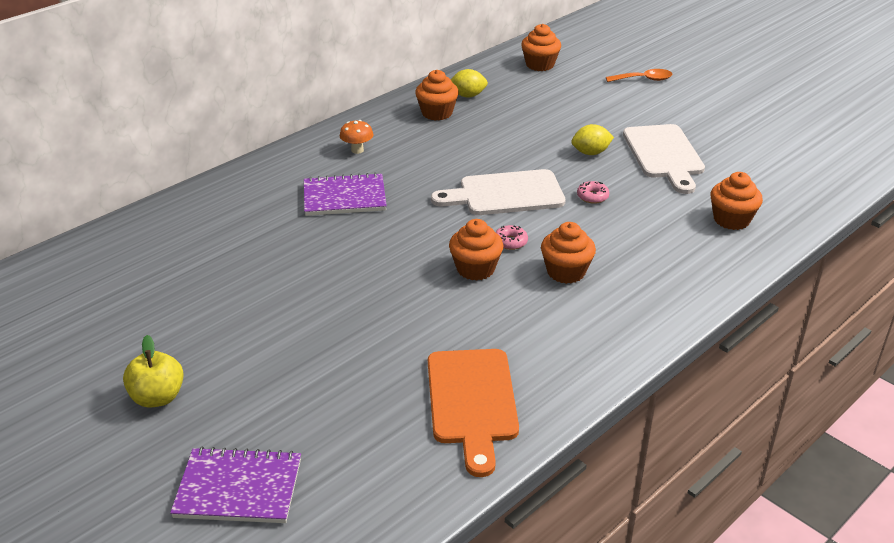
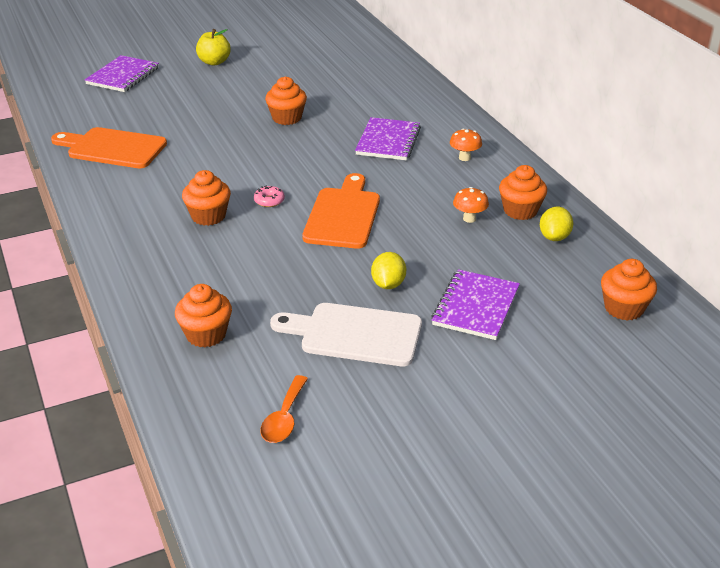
camera: 110 degrees right, 0 degrees up
(466, 133) = (469, 219): none -> orange mushroom
(475, 269) = (247, 178): orange cupcake -> orange cupcake (287, 118)
(505, 194) = (343, 215): white cutting board -> orange cutting board
(586, 114) = (475, 307): none -> purple notebook
(592, 196) = (306, 261): pink donut -> none
(644, 79) = (553, 386): orange spoon -> orange spoon (284, 418)

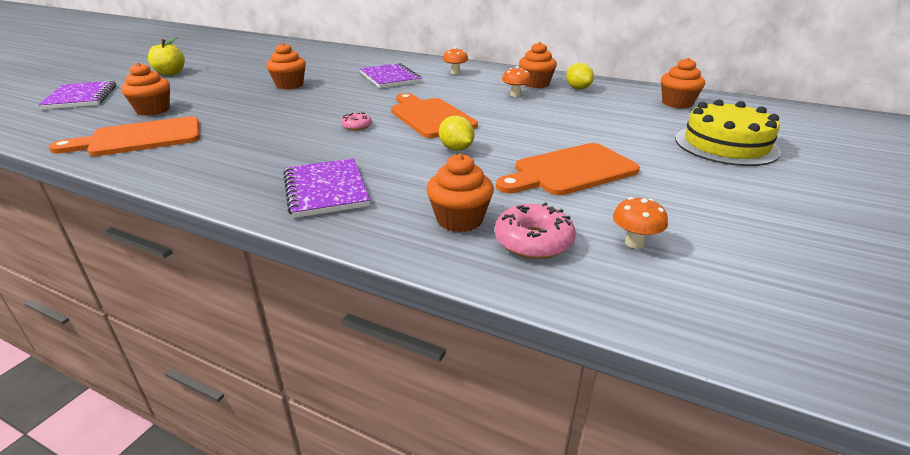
camera: 40 degrees left, 5 degrees down
(208, 216) = (318, 149): orange cupcake -> orange cupcake (153, 110)
(223, 378) = (533, 241): none -> pink donut
(284, 418) = (634, 243): orange spoon -> orange mushroom
(355, 334) = (570, 171): white cutting board -> orange cutting board
(388, 284) = (534, 138): yellow lemon -> yellow lemon (456, 149)
(475, 307) = (608, 129): purple notebook -> purple notebook (325, 190)
(554, 382) = (725, 145): none -> yellow cake

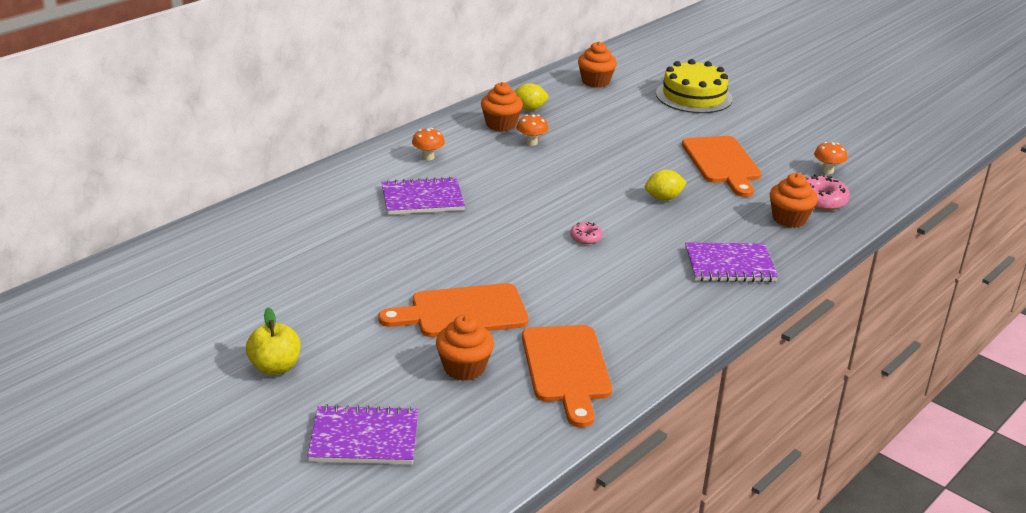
camera: 75 degrees left, 0 degrees up
(289, 85) = (410, 268): orange cupcake -> none
(430, 117) = (576, 196): orange cutting board -> orange cutting board (462, 312)

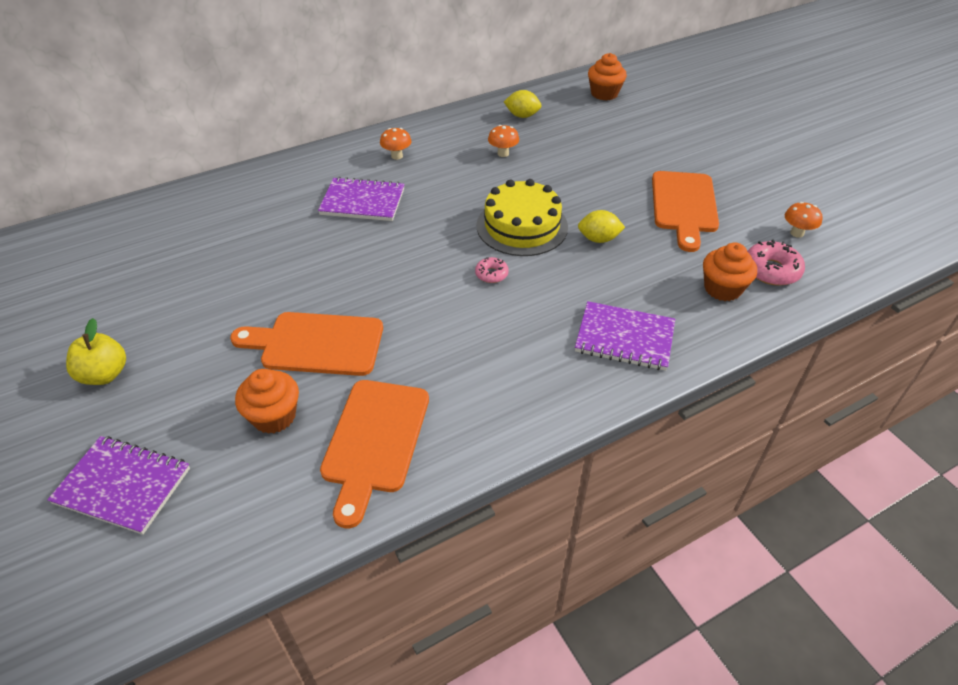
camera: 20 degrees right, 15 degrees up
(501, 124) = (486, 129): orange cupcake -> none
(694, 96) = (695, 122): yellow cake -> yellow cake (522, 226)

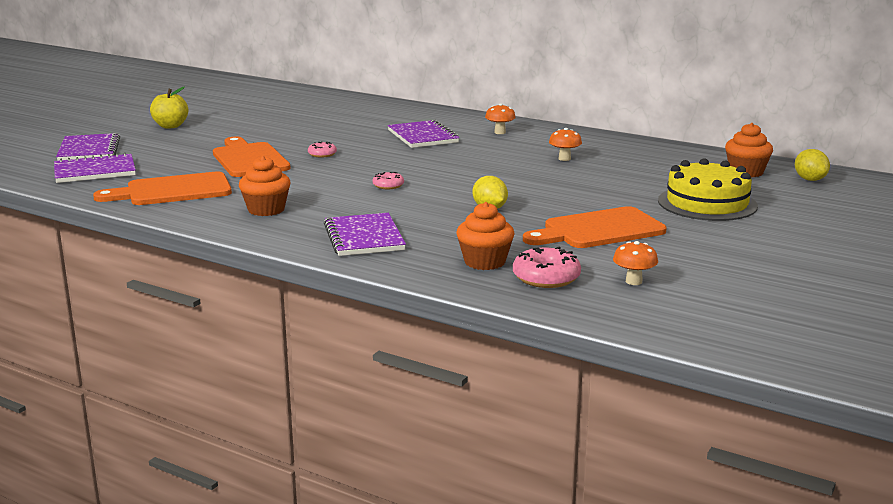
camera: 60 degrees right, 25 degrees down
(228, 501) = (95, 171): none -> purple notebook
(274, 416) = (172, 165): orange cupcake -> orange cupcake (266, 210)
(353, 284) = (322, 154): none -> pink donut
(522, 116) = (639, 153): yellow lemon -> yellow lemon (810, 179)
(522, 226) = (467, 183): yellow cake -> yellow cake (707, 203)

